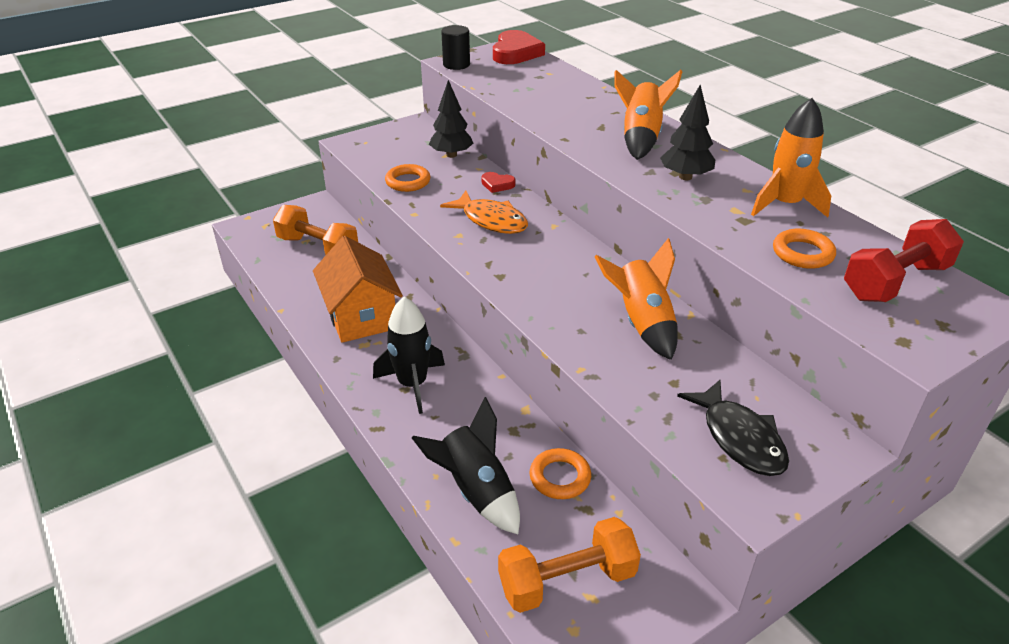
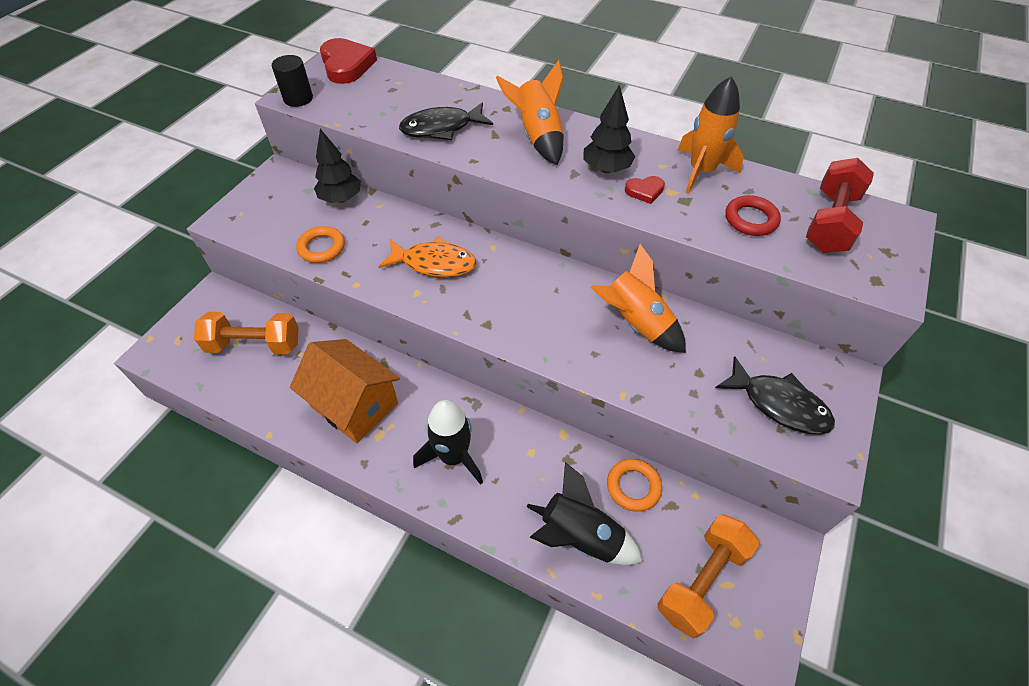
camera: 30 degrees left, 15 degrees up
(497, 184) = (410, 219): red heart -> red heart (644, 191)
(557, 111) = (441, 128): none -> black fish
(802, 253) = (750, 219): orange ring -> red ring

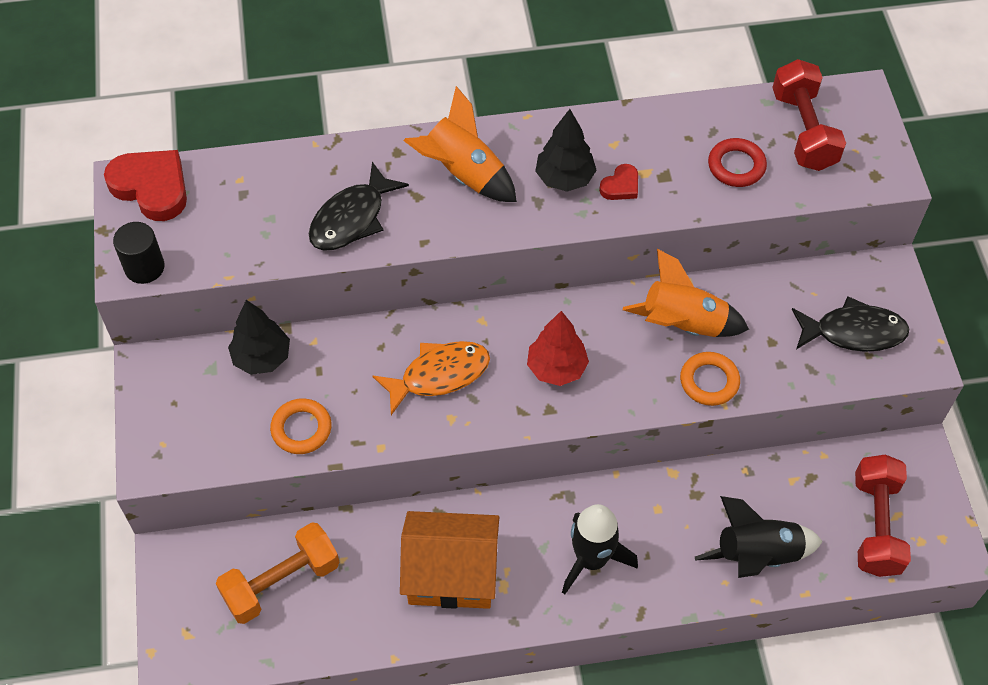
camera: 35 degrees left, 5 degrees up
(516, 301) = (556, 368): none -> red tree
(633, 486) = (768, 482): orange ring -> orange ring (709, 381)
(701, 171) = (655, 131): orange rocket -> none
(702, 580) = (876, 525): orange dumbbell -> red dumbbell

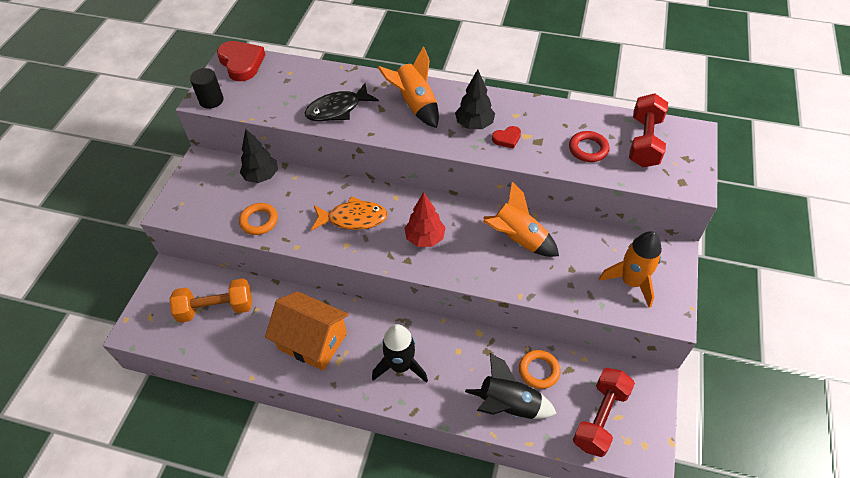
camera: 25 degrees right, 5 degrees down
(709, 381) = (517, 279): orange ring -> orange ring (539, 371)
(853, 332) = (631, 282): black fish -> orange rocket

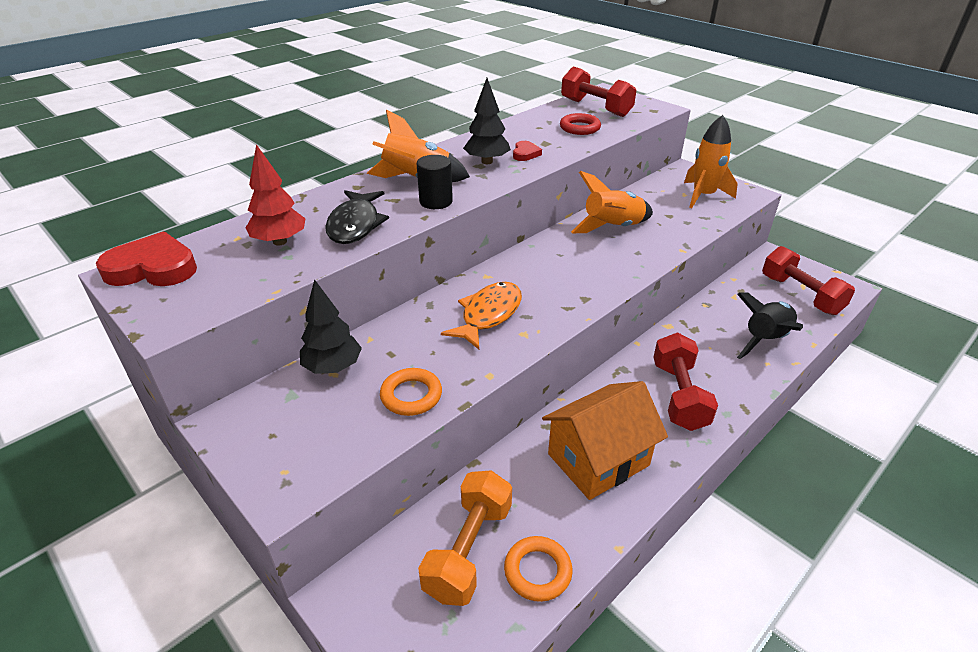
camera: 60 degrees left, 15 degrees down
(211, 100) = (184, 315): black cylinder -> black cylinder (436, 201)
(400, 366) = (679, 395): black rocket -> red dumbbell
(425, 238) = (564, 277): red tree -> red tree (280, 241)
(539, 371) = (734, 307): orange ring -> orange ring (537, 571)

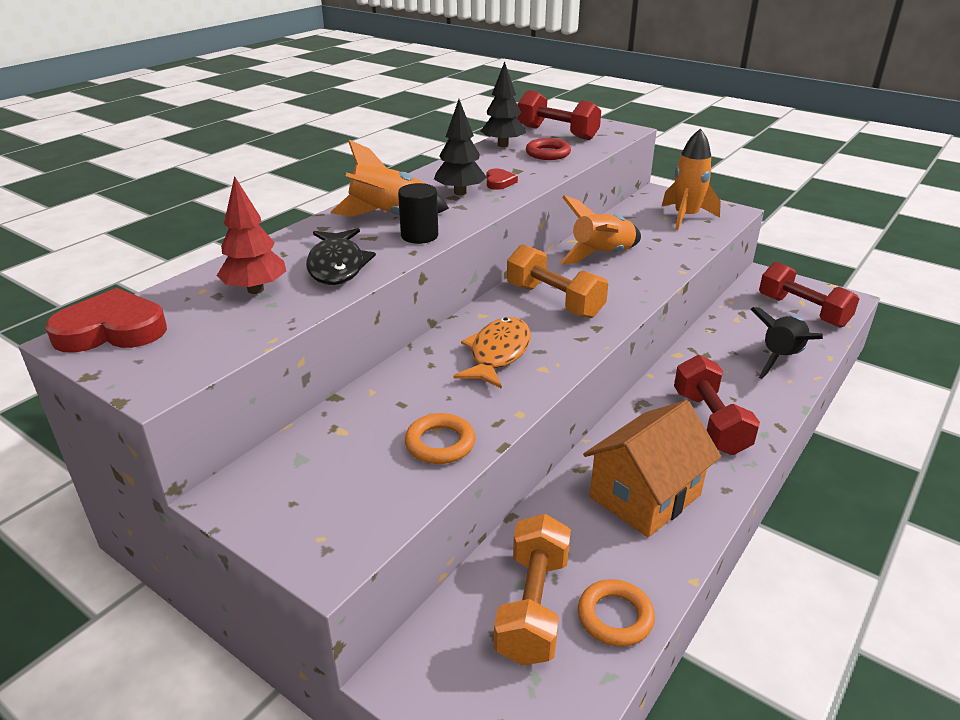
camera: 10 degrees left, 5 degrees down
(333, 367) = (339, 425): black tree -> black tree (503, 145)
(555, 268) = (554, 301): none -> orange dumbbell

